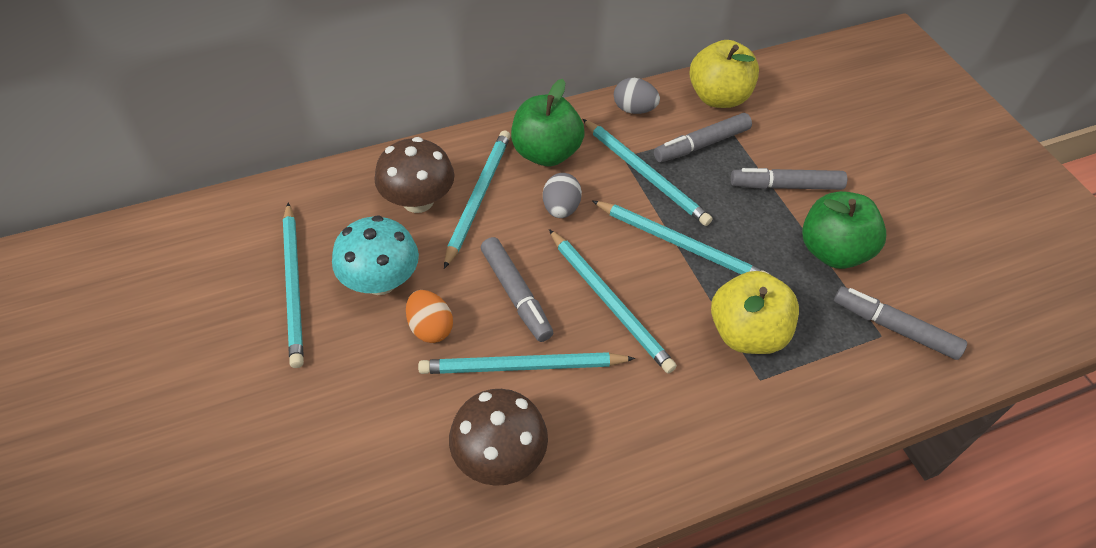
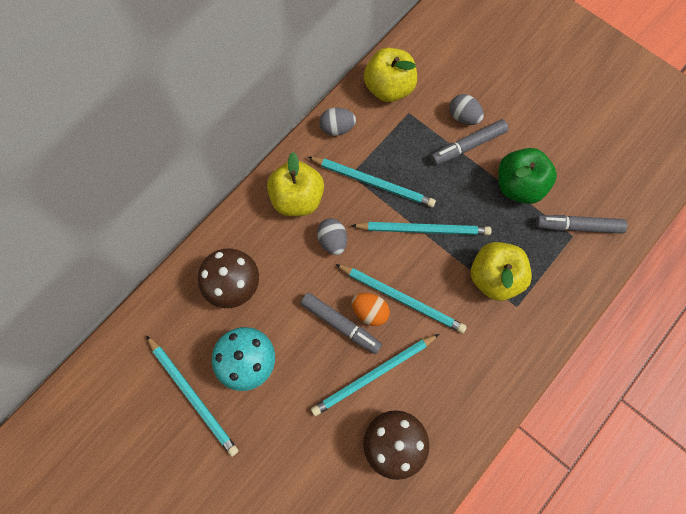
camera: 25 degrees left, 20 degrees up
(430, 328) = (301, 378): orange egg -> orange egg (370, 311)
(478, 197) = (272, 260): turquoise pencil -> none
(546, 153) = (297, 198): green apple -> yellow apple
(701, 145) = (398, 137): grey marker -> none
(795, 157) = (463, 117): none -> grey egg

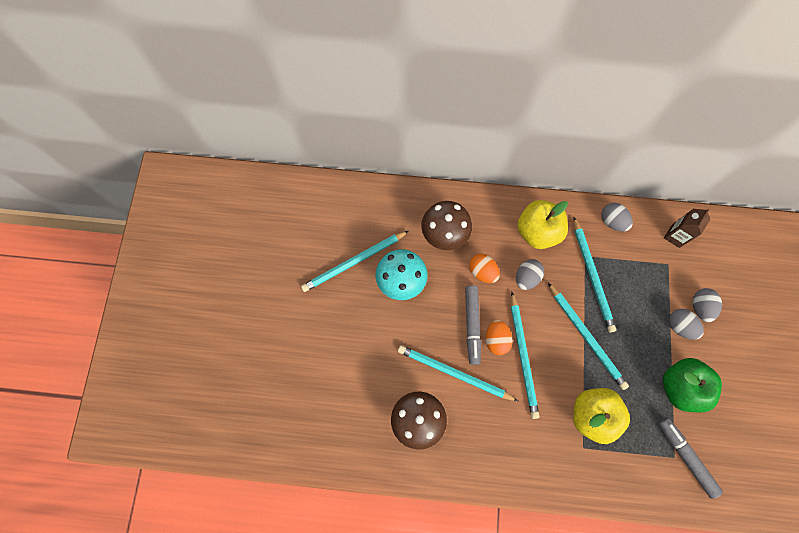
camera: 55 degrees right, 0 degrees up
(193, 396) = (354, 262): turquoise pencil -> turquoise pencil turned 45 degrees clockwise
(297, 277) = (482, 272): none -> orange egg
(389, 88) = (675, 236): yellow apple -> brown carton
(468, 146) = (679, 326): grey marker -> grey egg

